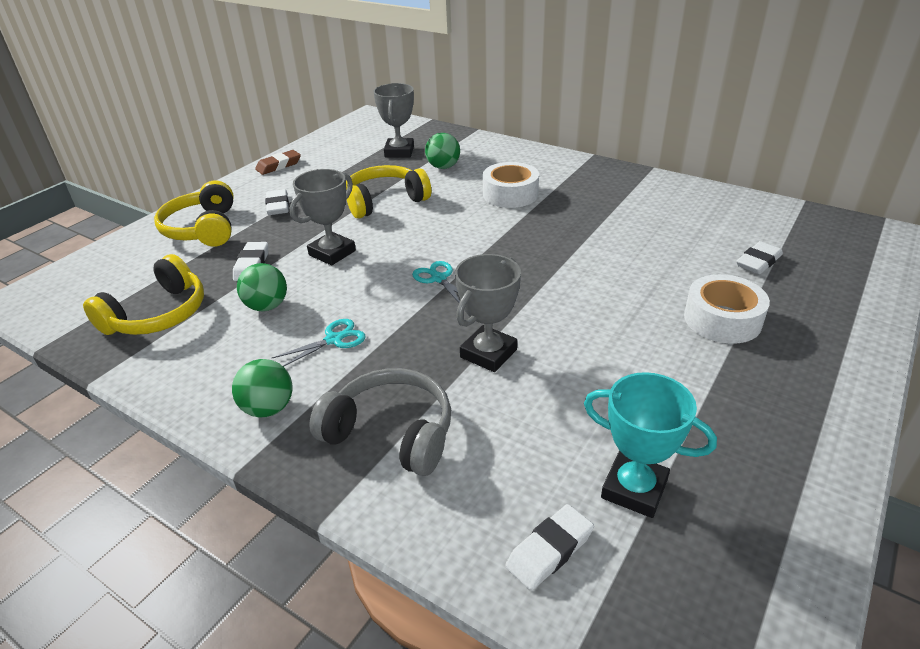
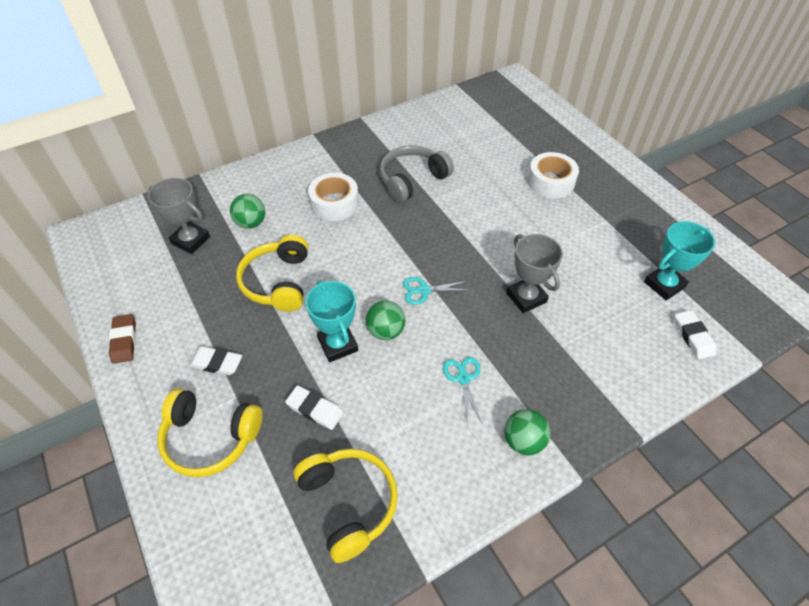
camera: 65 degrees left, 15 degrees up
(267, 306) = (390, 412): green ball -> green ball (386, 331)
(332, 253) = (338, 345): grey trophy -> turquoise trophy
(391, 433) = (579, 375): grey headphones -> grey headphones (412, 180)
(758, 262) = (506, 138): white eraser -> none

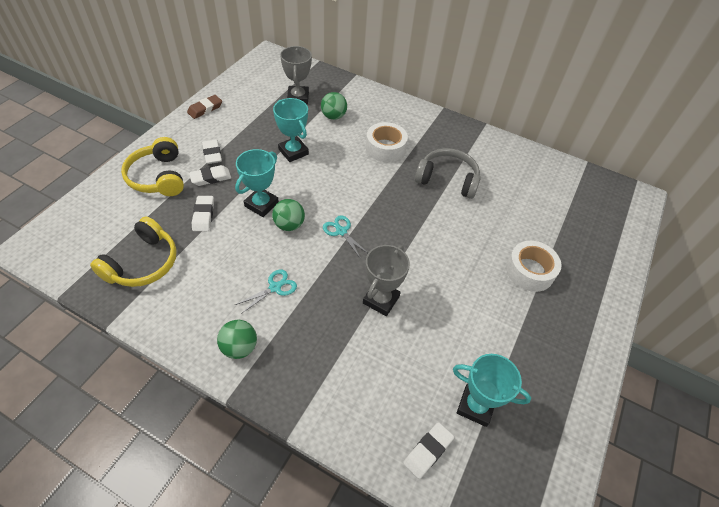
camera: 55 degrees right, 0 degrees up
(257, 379) = (211, 178): none -> white eraser
(278, 282) = (293, 152): yellow headphones -> turquoise trophy

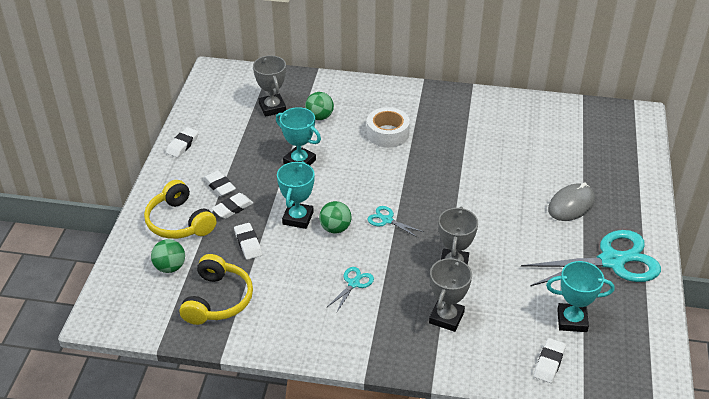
camera: 15 degrees left, 10 degrees down
(205, 109) = (183, 145): brown eraser -> white eraser
(239, 347) = (351, 338): green ball -> green ball (170, 267)
(345, 356) = (446, 317): none -> grey trophy
(447, 179) = (461, 147): grey headphones -> none
(529, 271) = (571, 205): white tape -> grey mouse
(547, 348) = (611, 261): none -> turquoise scissors

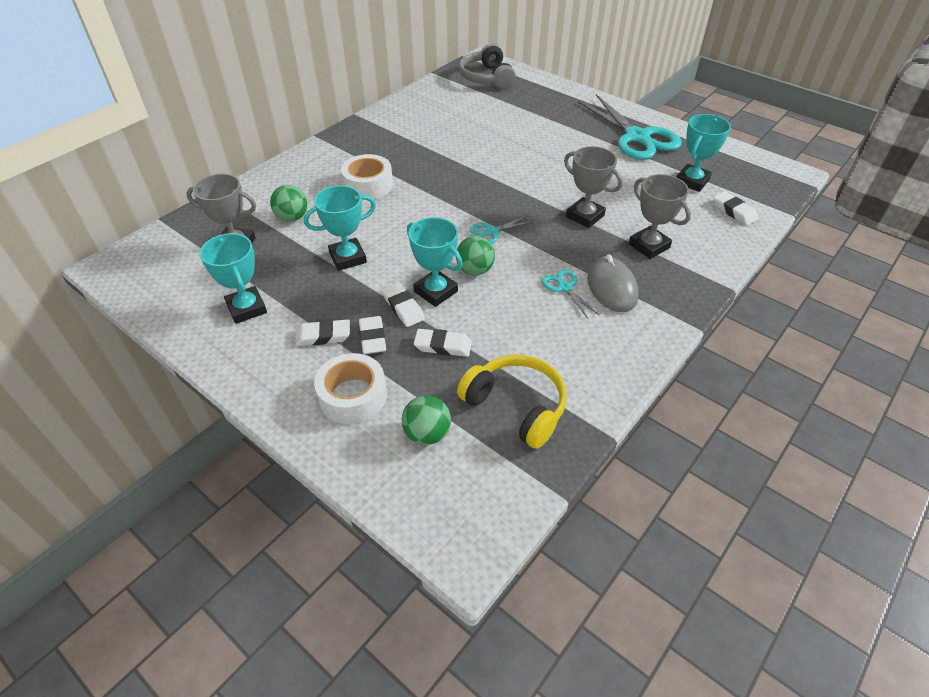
camera: 60 degrees left, 5 degrees up
(179, 222) = (353, 396): yellow headphones -> white tape
(183, 145) = (213, 343): white eraser -> white eraser (403, 307)
(220, 142) = (246, 308): none -> turquoise trophy
(571, 205) = (558, 129): grey mouse -> grey mouse (612, 288)
(610, 130) = (486, 78): none -> grey headphones
(611, 261) = (637, 137): turquoise scissors -> turquoise scissors turned 135 degrees clockwise

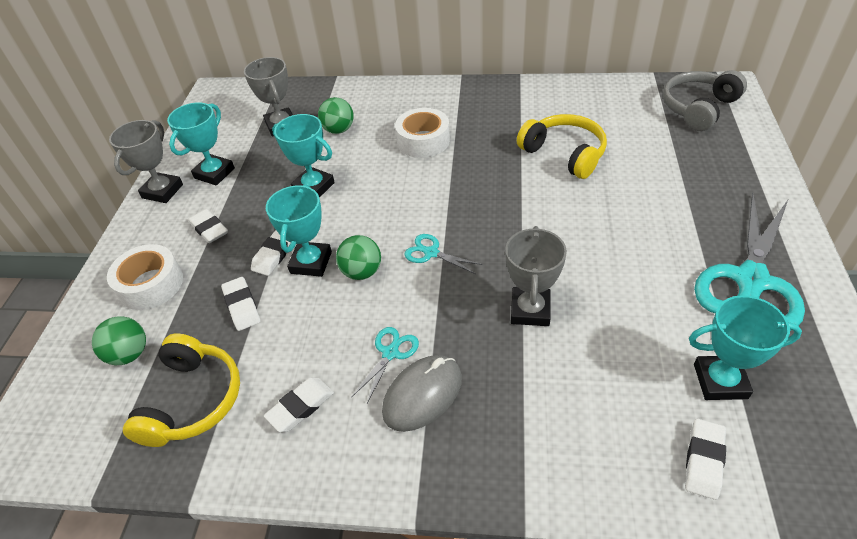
camera: 60 degrees right, 0 degrees up
(372, 338) = (224, 258): white eraser -> white eraser (300, 407)
(464, 139) = (564, 154): none -> yellow headphones
(649, 246) = (531, 396): grey trophy -> grey trophy (162, 191)

